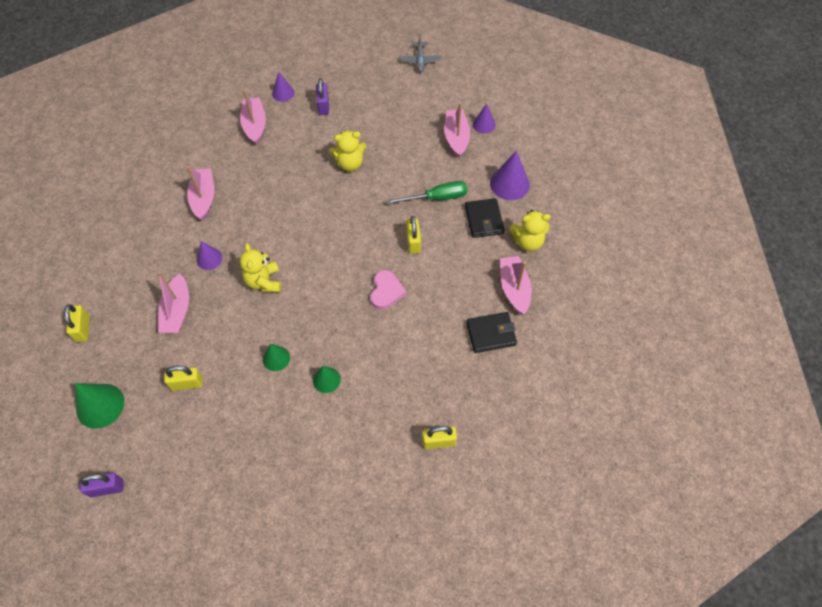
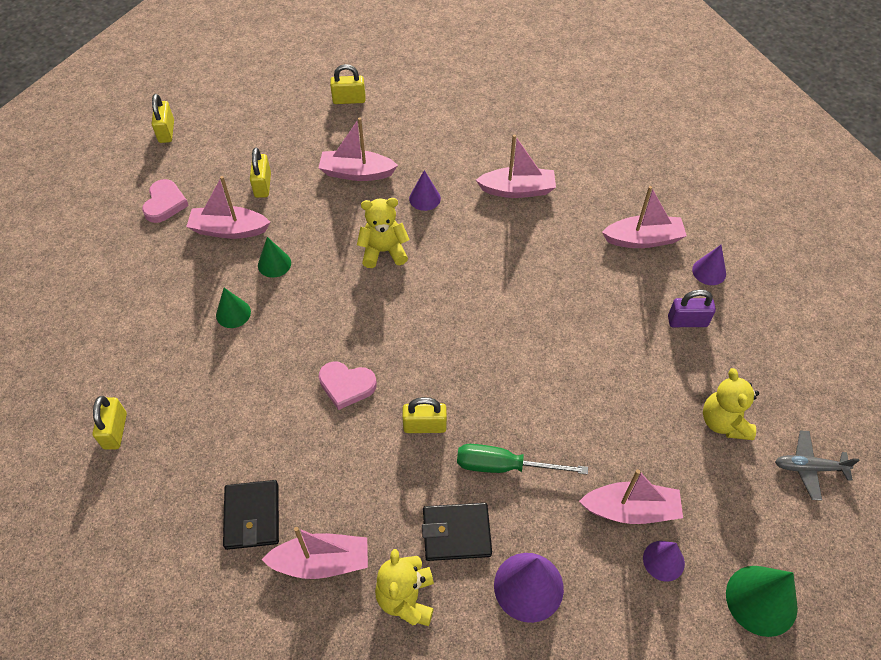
camera: 95 degrees right, 5 degrees down
(100, 405) = (256, 120): green cone -> green cone (761, 600)
(107, 488) = (166, 131): purple padlock -> yellow padlock
(204, 464) = (165, 203): none -> pink heart
(238, 401) = (229, 230): none -> pink boat
(350, 163) = (574, 351): yellow teddy bear -> yellow teddy bear (724, 422)
(436, 198) = (504, 466): green screwdriver -> green screwdriver turned 105 degrees clockwise

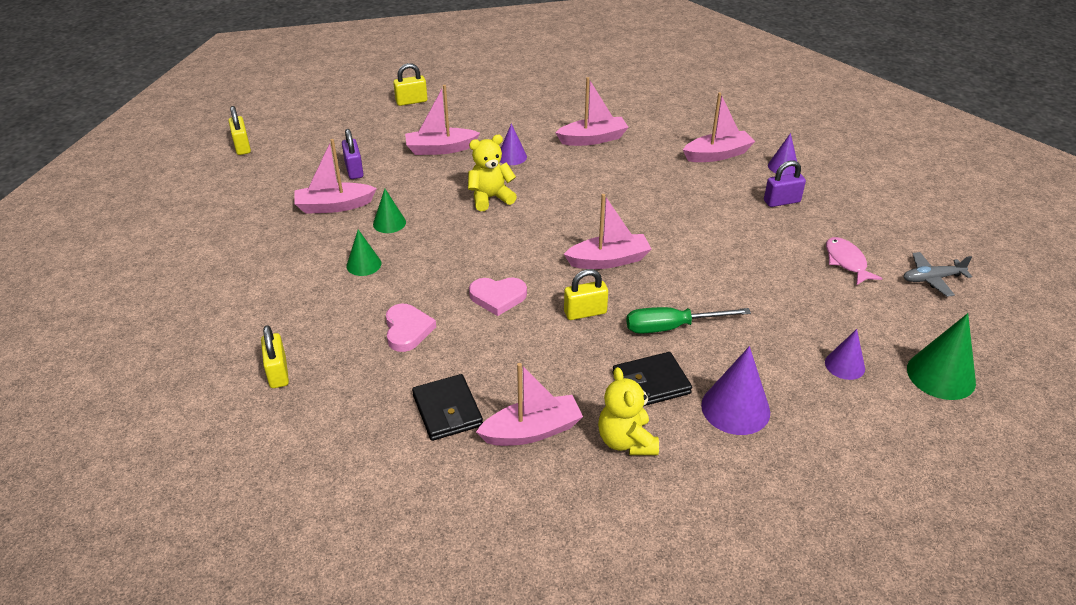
camera: 15 degrees left, 15 degrees down
(165, 203) = (261, 197): pink heart -> pink heart (407, 330)
(263, 185) = (354, 170): yellow padlock -> purple padlock
(631, 510) = (798, 336): pink boat -> pink boat (608, 260)
(724, 422) = (846, 262): yellow teddy bear -> pink fish

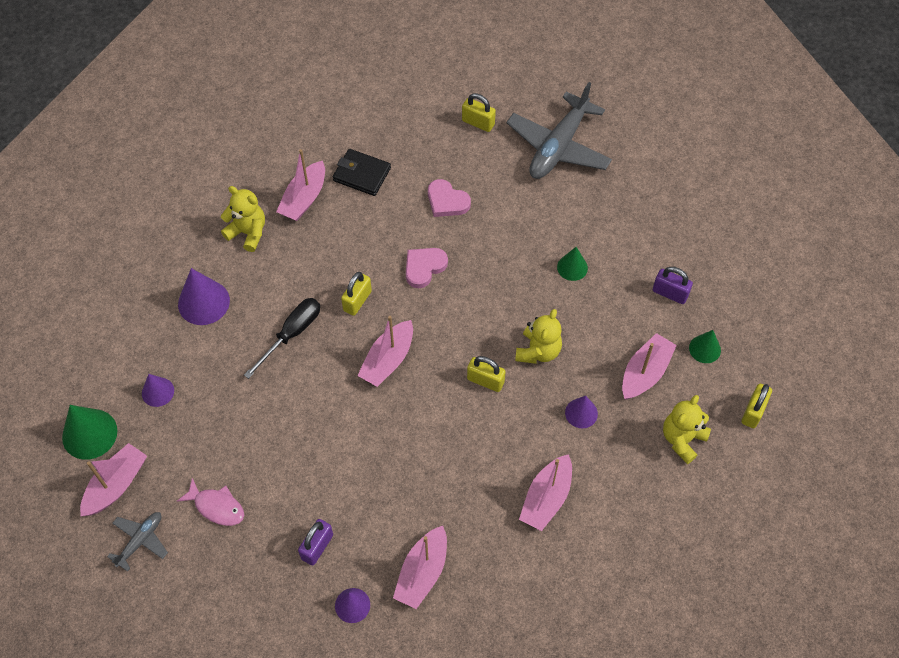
camera: 135 degrees right, 20 degrees up
(242, 146) = (782, 245): yellow padlock -> yellow padlock (485, 380)
(254, 302) = (558, 146): none -> grey plane
(334, 206) = (629, 250): pink boat -> pink boat (116, 485)
(363, 264) = (538, 222): green cone -> green cone (704, 349)
(471, 115) = (682, 439): none -> yellow teddy bear
(651, 383) = (267, 280): black wallet -> none
(671, 327) = (292, 334): green screwdriver -> black screwdriver

